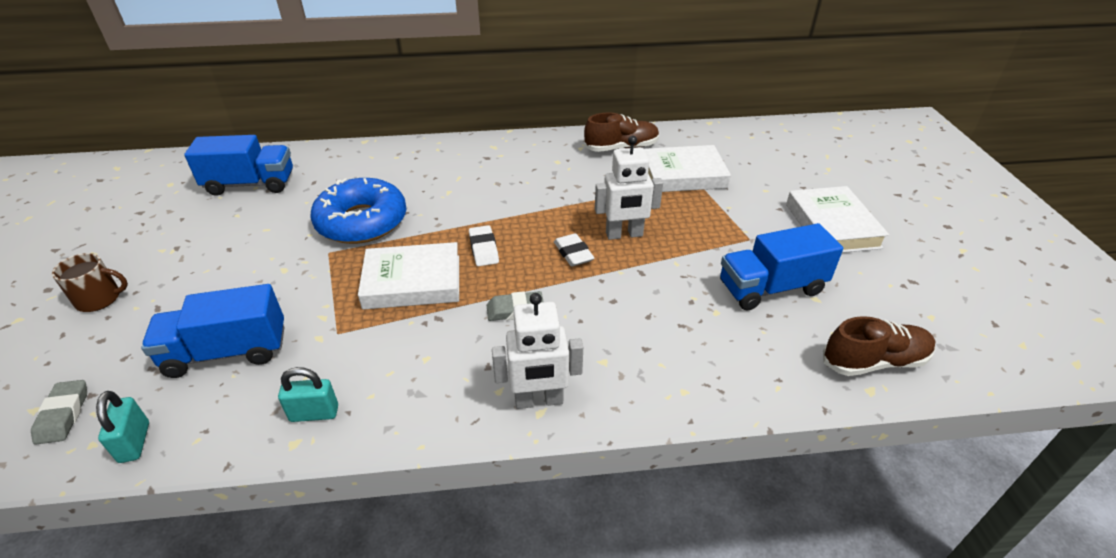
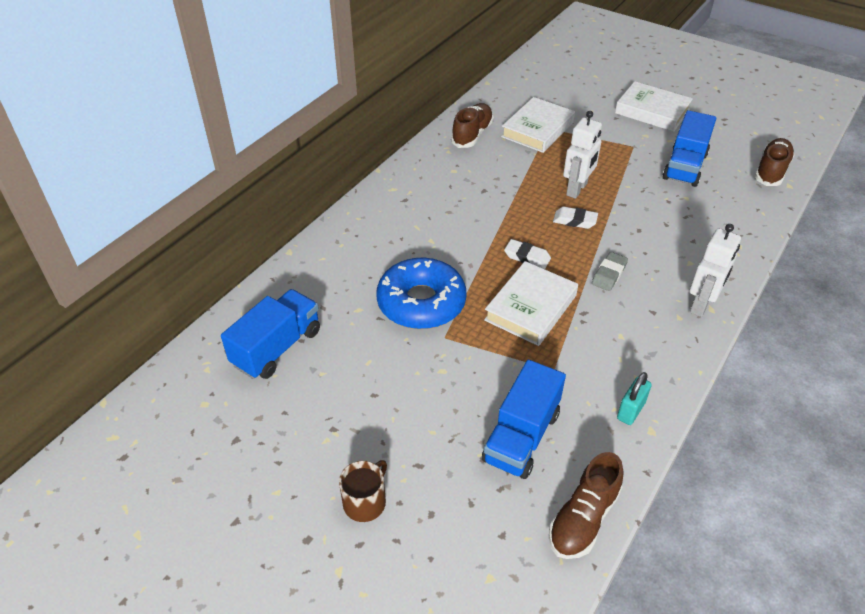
camera: 50 degrees left, 5 degrees up
(63, 415) = (514, 558): grey eraser -> none
(134, 442) = (583, 518): turquoise padlock -> brown shoe

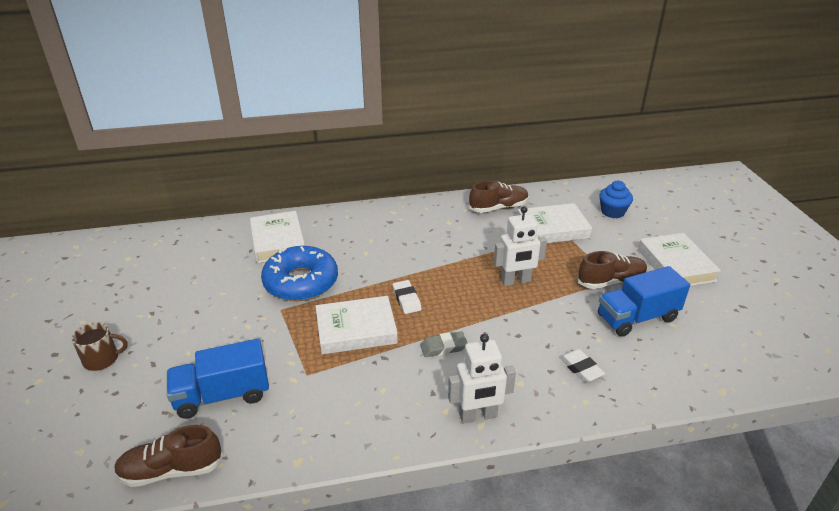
camera: 45 degrees right, 10 degrees down
(277, 348) = (197, 255): blue truck -> none
(334, 282) = (278, 241): none -> white book
(556, 91) = (612, 212): none -> blue cupcake
(574, 220) = (479, 299): white eraser -> white eraser (581, 368)
(630, 410) = (307, 438): turquoise padlock -> none
(771, 171) = (722, 369): brown shoe -> brown shoe (611, 281)

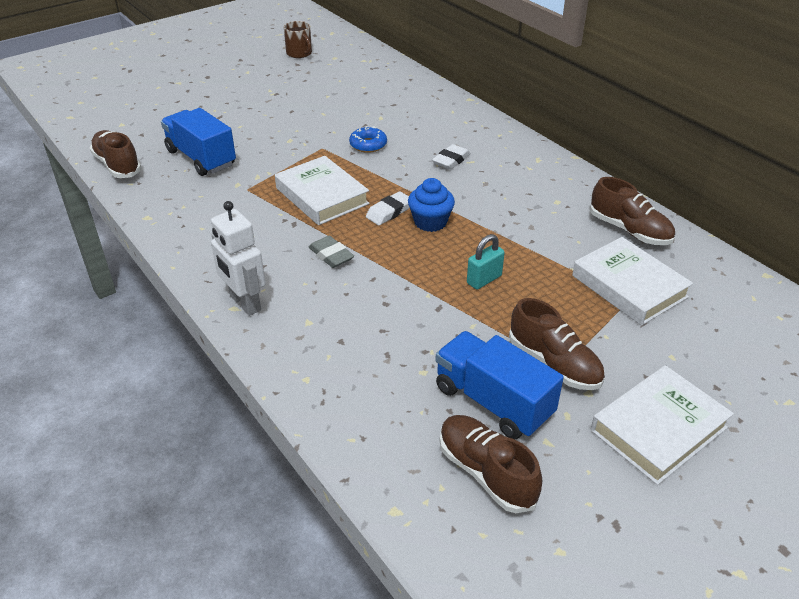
camera: 65 degrees right, 5 degrees up
(102, 359) = (212, 95): brown mug -> brown mug (299, 53)
(278, 241) = (419, 112): white book -> none
(301, 282) = (368, 145): blue donut -> blue donut, size x0.47
(516, 281) = (484, 279): white robot -> turquoise padlock
(581, 368) = (359, 365): white eraser -> white eraser (451, 160)
(612, 212) = (737, 337): blue cupcake -> blue cupcake (430, 222)
(696, 341) = (486, 472): none -> brown shoe

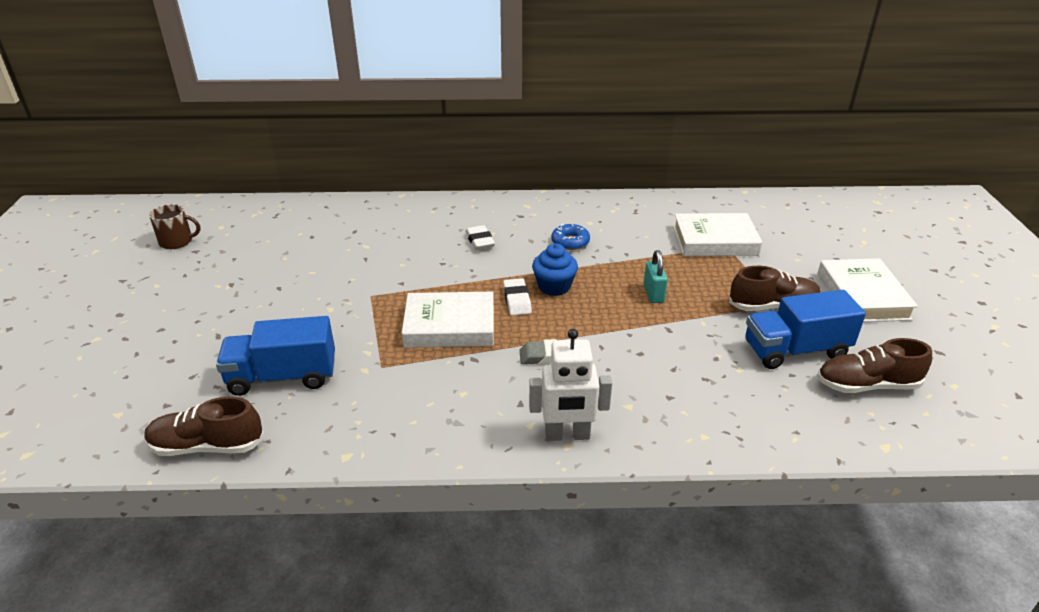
camera: 55 degrees left, 5 degrees down
(368, 145) = (401, 270): blue donut -> blue donut (570, 242)
(629, 230) = (654, 212): brown shoe -> none

